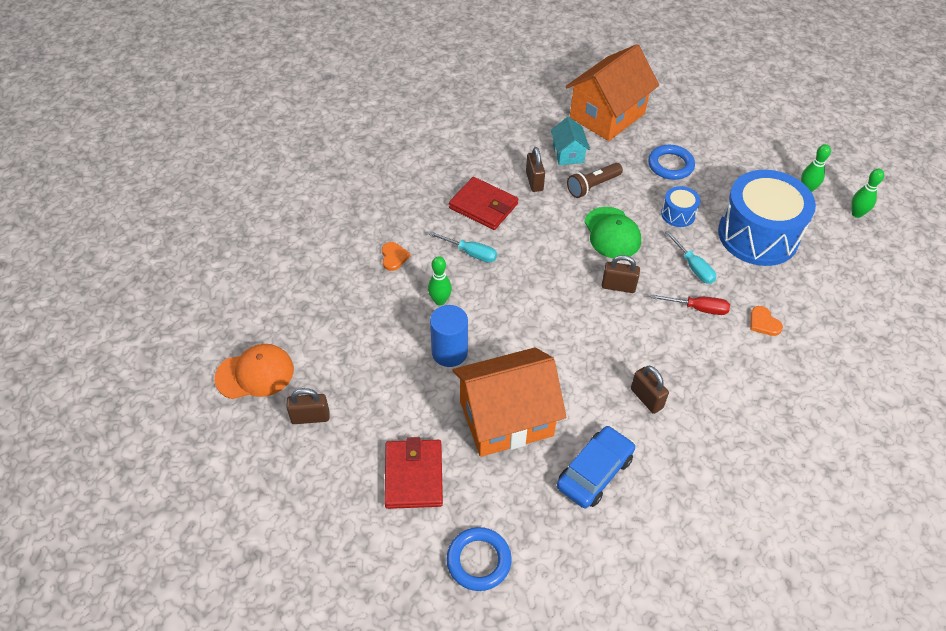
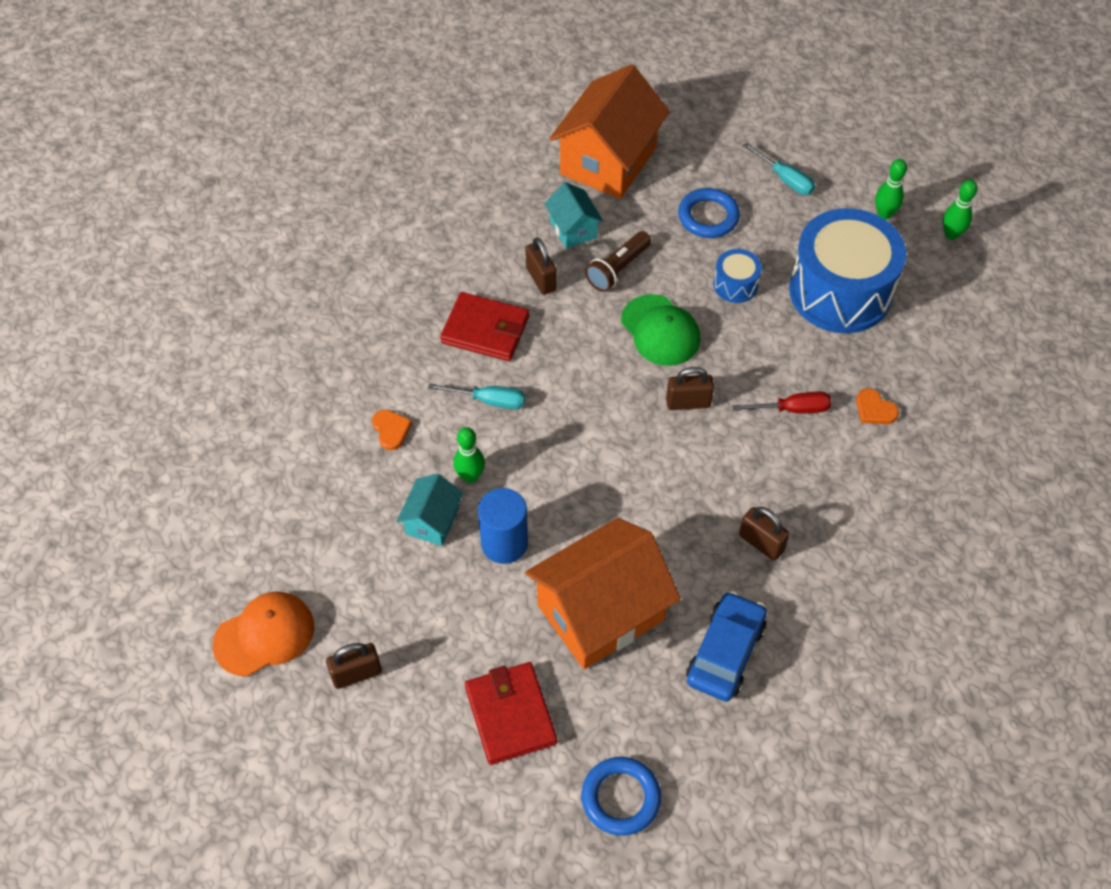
camera: 15 degrees left, 5 degrees up
(402, 324) = (432, 521): none -> turquoise house
(693, 267) = (773, 354): turquoise screwdriver -> turquoise screwdriver (785, 179)

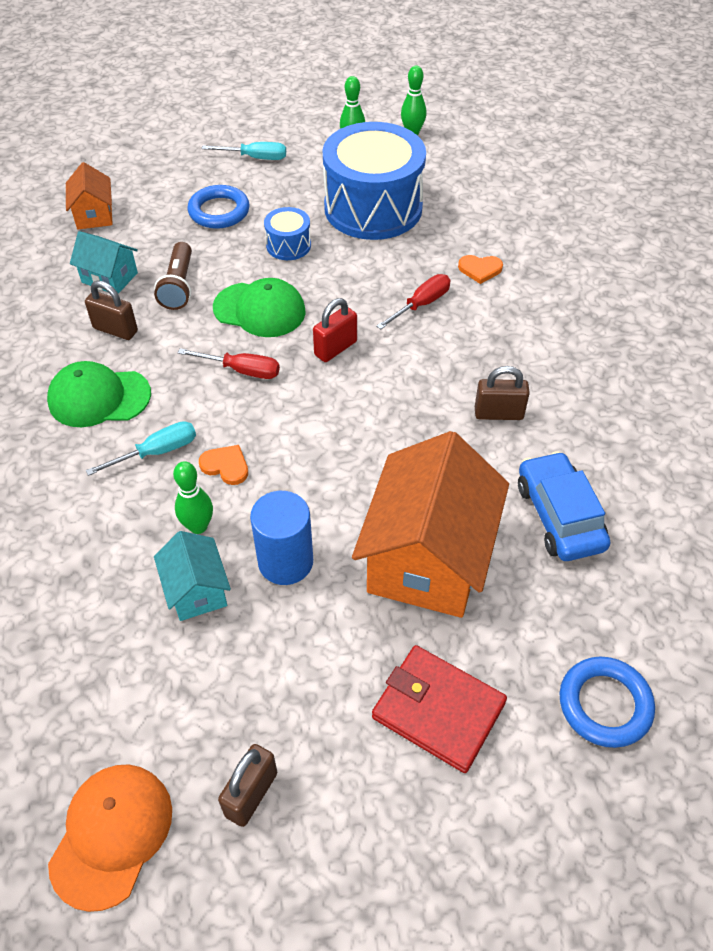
camera: 40 degrees left, 5 degrees down
(391, 430) = (79, 537): orange heart -> orange heart (226, 466)
(485, 330) = (99, 397): red wallet -> green cap
(602, 375) = (242, 370): none -> red screwdriver
(608, 161) = (94, 215): orange house -> orange house, size x0.49
(688, 403) = (335, 348): brown padlock -> red padlock

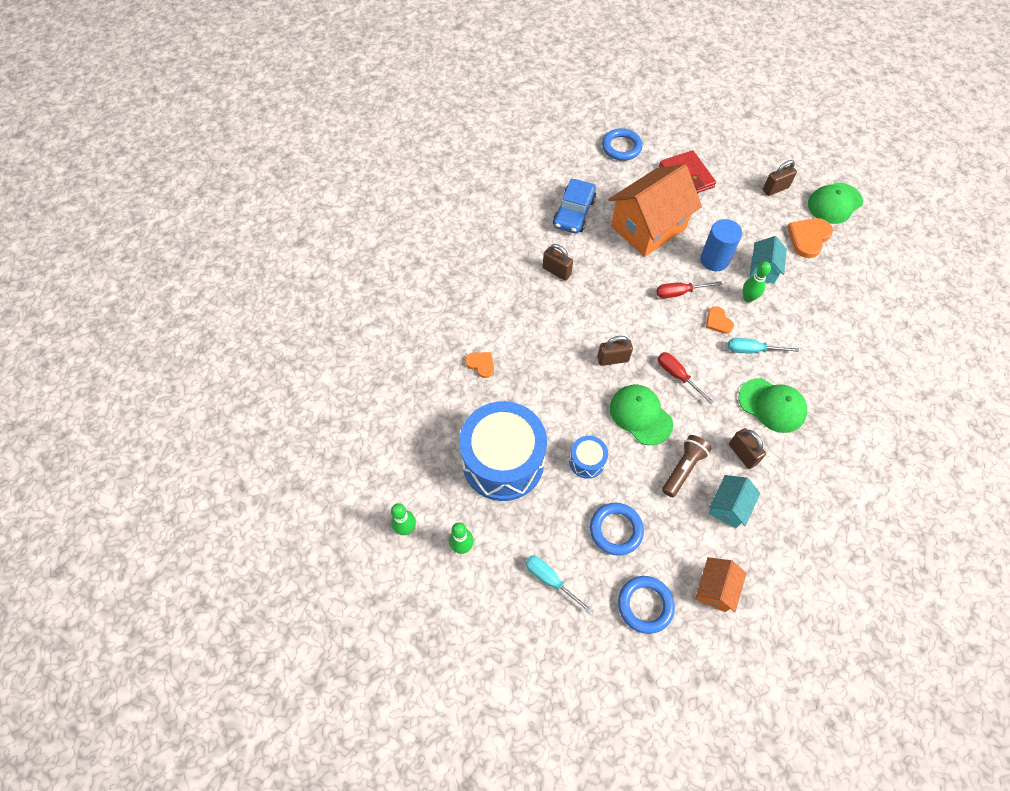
camera: 145 degrees left, 10 degrees up
(109, 278) = (728, 507): turquoise house -> turquoise house turned 60 degrees clockwise
(111, 835) = (834, 203): orange cap -> green cap
(139, 706) = (808, 238): none -> orange heart
(157, 179) = (645, 605): none -> blue ring
(335, 348) = (613, 359): red padlock -> brown padlock
(421, 304) = (539, 360): red screwdriver -> red screwdriver (679, 293)

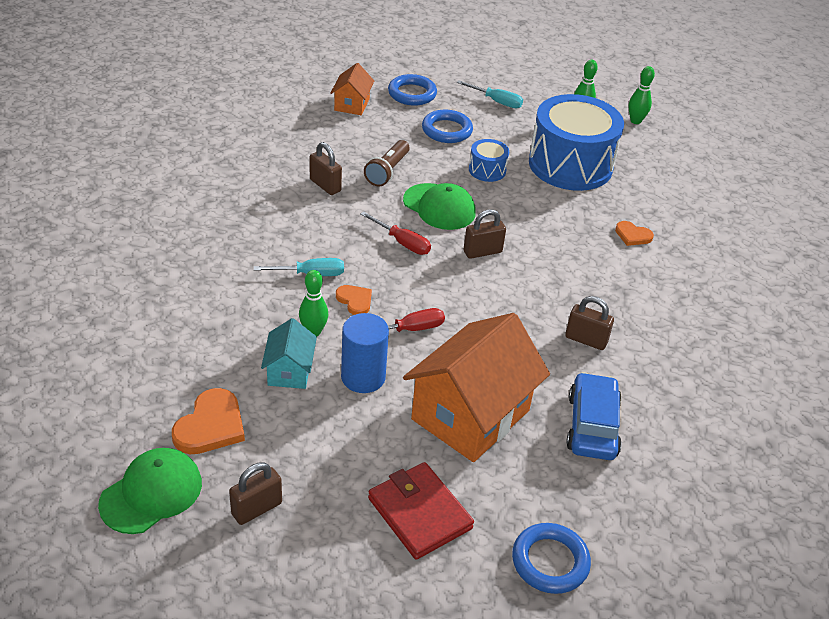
camera: 165 degrees right, 20 degrees down
(728, 507) = (340, 150): turquoise house -> none
(772, 405) = (289, 225): green cap -> none

